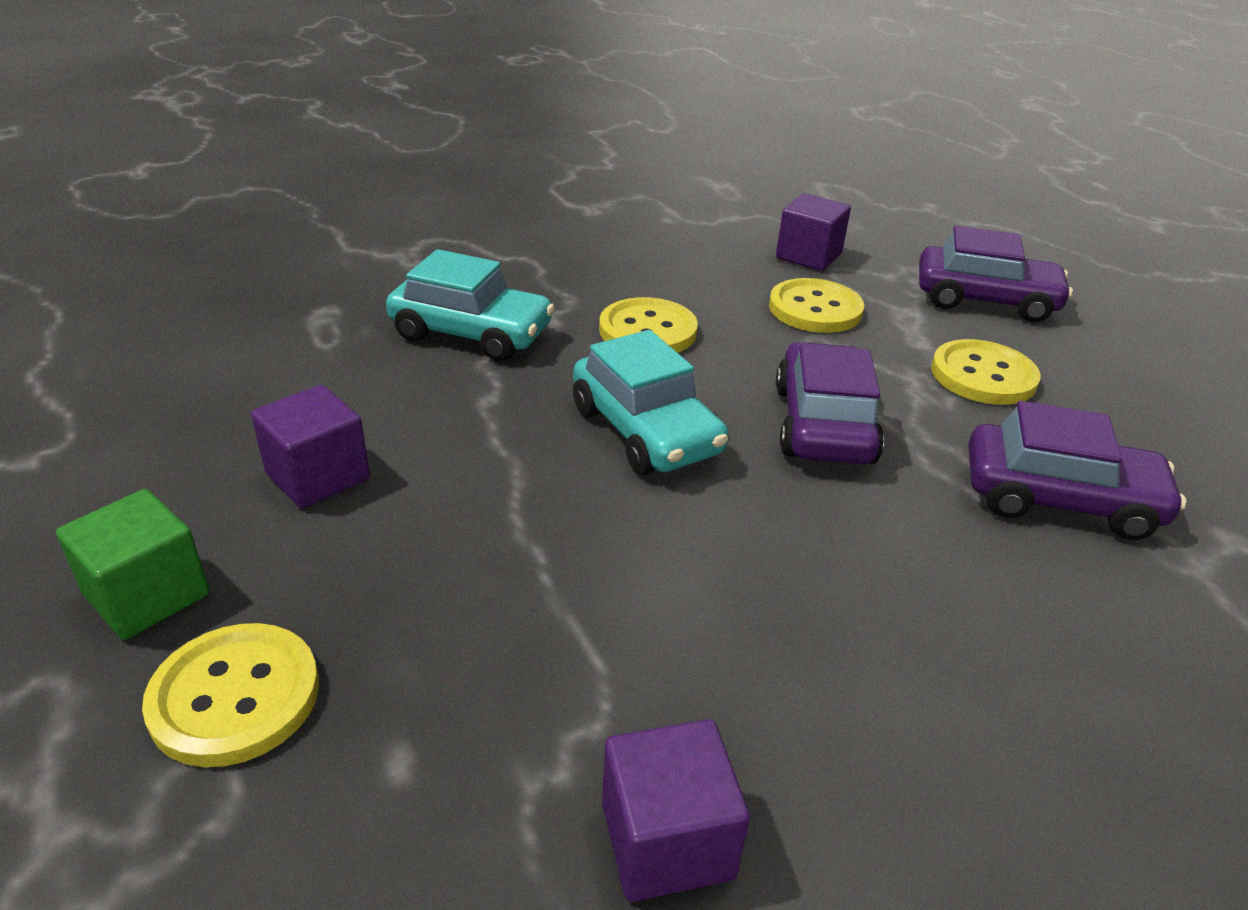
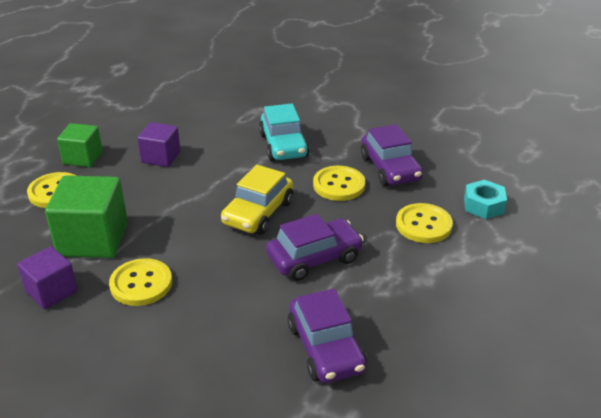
camera: 60 degrees right, 0 degrees up
(517, 687) = (93, 239): none -> green cube
(646, 431) = (258, 213): turquoise car -> yellow car
(808, 256) = (483, 205): purple cube -> turquoise nut
(983, 375) = (422, 299): yellow button -> yellow button (141, 284)
(985, 300) = (518, 281): purple car -> purple car (390, 168)

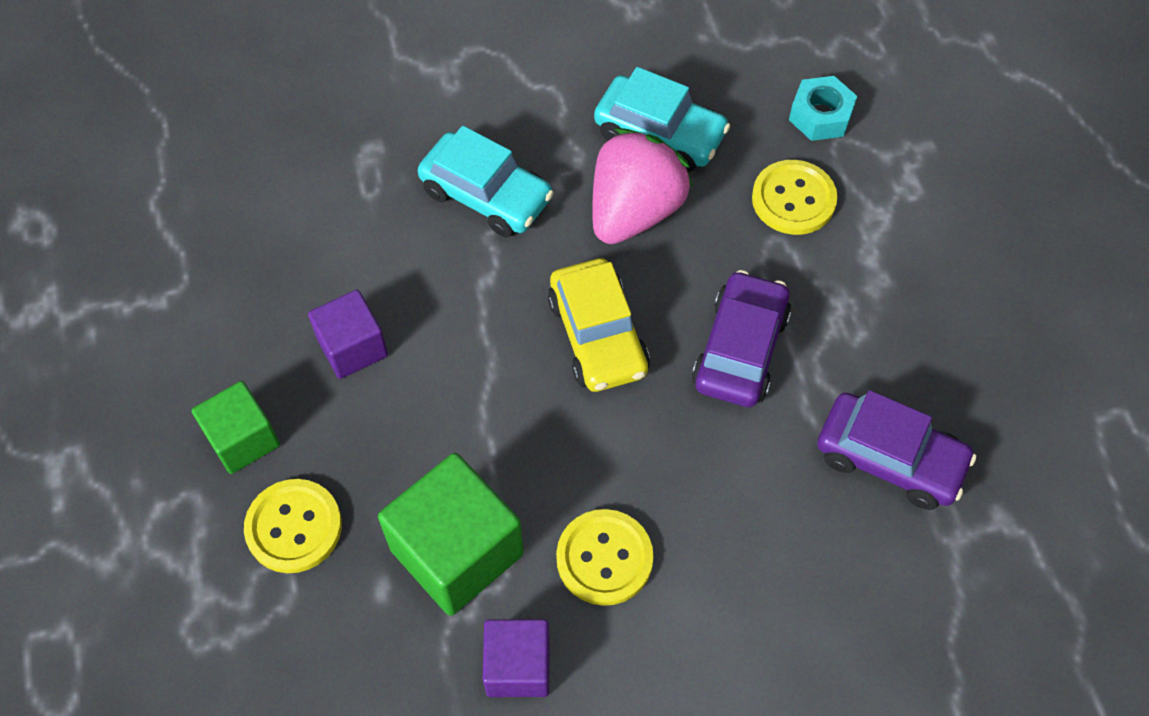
camera: 45 degrees left, 25 degrees up
(339, 185) = (634, 211): yellow button -> pink strawberry
(390, 168) = (659, 134): purple car -> turquoise car

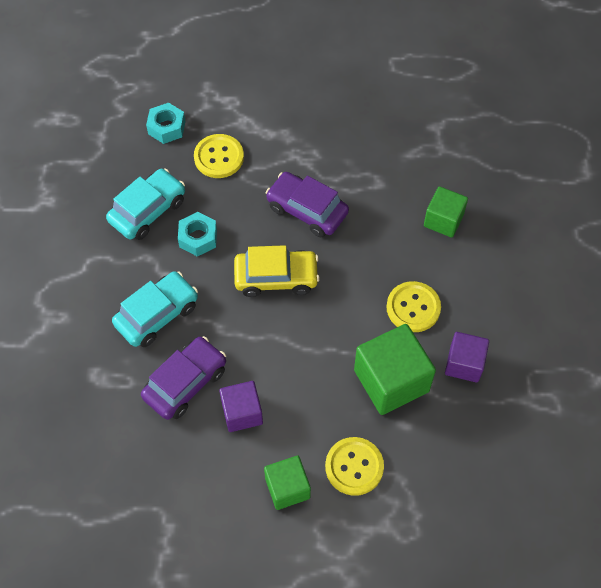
camera: 75 degrees left, 0 degrees up
(634, 211) = (198, 238): pink strawberry -> turquoise nut
(800, 574) = (443, 220): none -> green cube
(889, 459) = (390, 162): purple car -> purple car (185, 383)

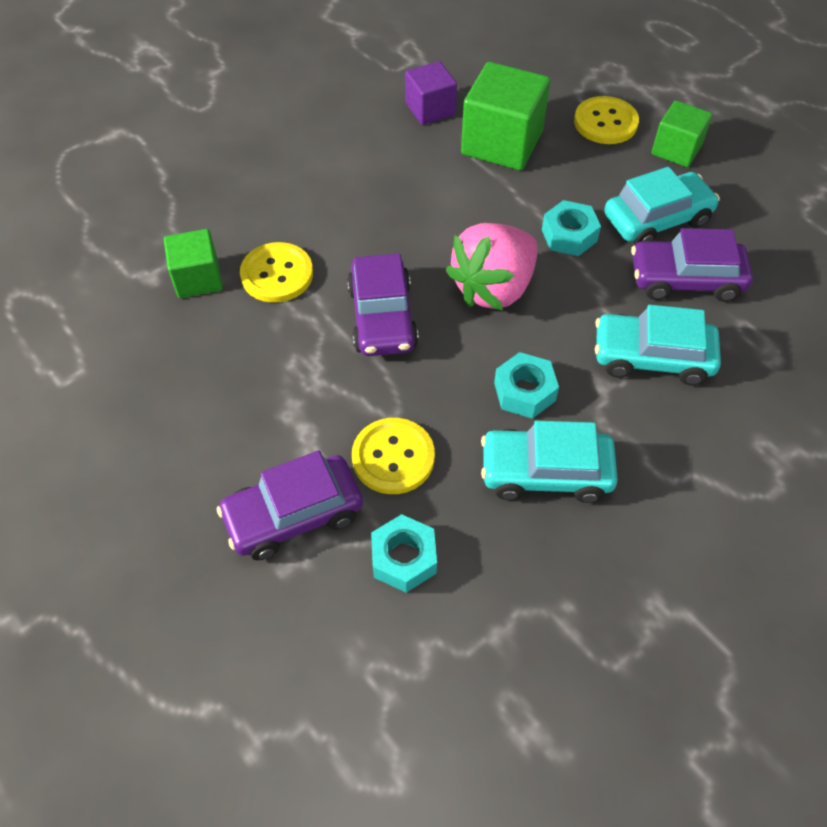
camera: 130 degrees left, 5 degrees down
(228, 103) = (293, 515): none -> purple car
(242, 413) = (657, 219): purple cube -> turquoise car
(276, 278) = (493, 288): yellow car -> pink strawberry
(277, 350) = (569, 235): none -> turquoise nut
(413, 308) = (410, 169): yellow button -> yellow button (277, 274)
(443, 220) = (281, 202): green cube -> green cube (198, 278)

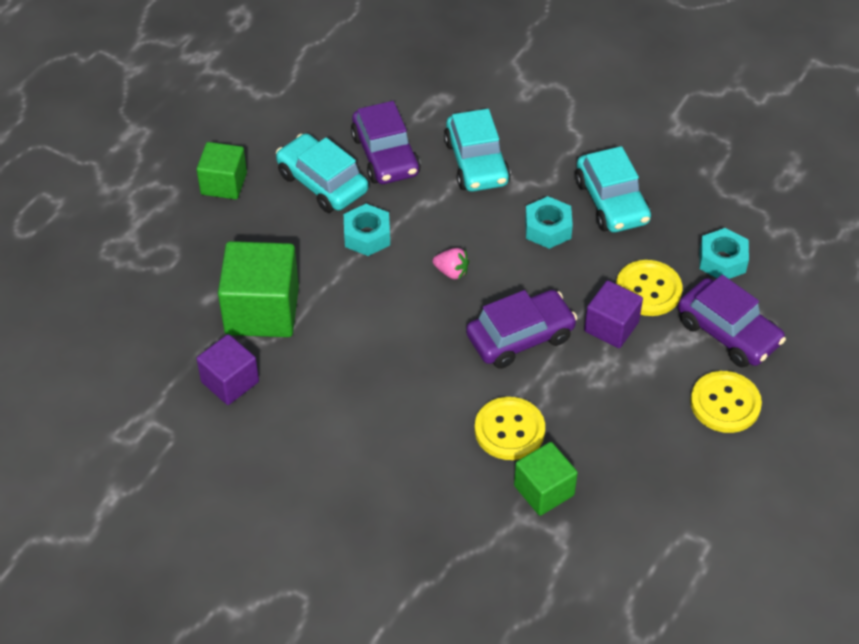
camera: 110 degrees left, 5 degrees down
(358, 401) = (611, 327): none -> purple cube
(493, 288) = (451, 272): pink strawberry -> pink strawberry, size x0.42
(605, 122) = (202, 239): yellow button -> yellow button (725, 403)

